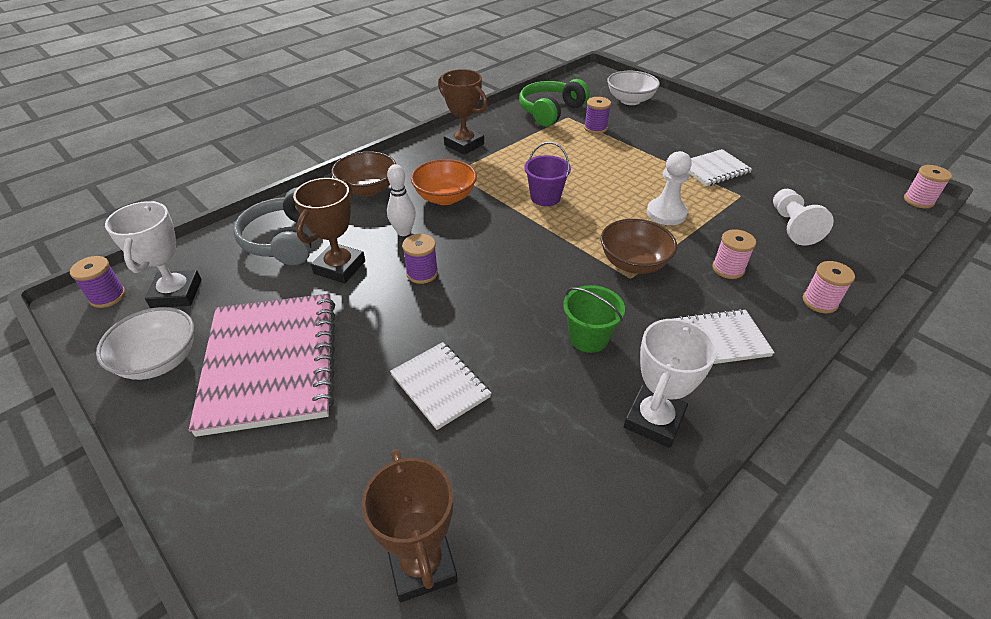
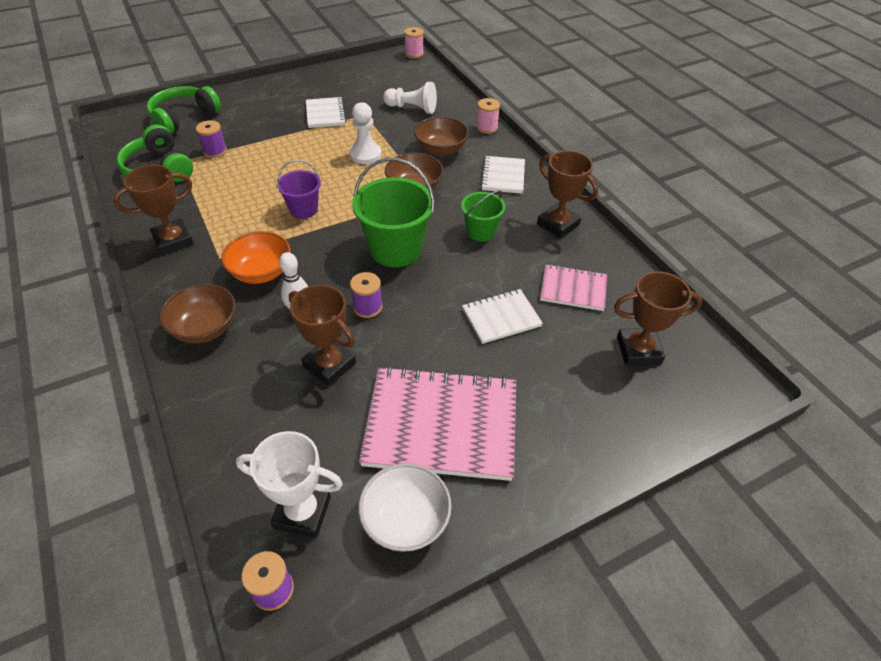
camera: 75 degrees left, 5 degrees up
(285, 240) = (257, 408): grey headphones -> none
(518, 273) = (395, 249): none -> green bucket
(522, 458) = (573, 289): none -> pink notebook
(630, 100) = (184, 118): white bowl -> green headphones
(654, 420) = (558, 224): white trophy -> brown trophy
(728, 269) = (441, 150): pink spool -> brown bowl

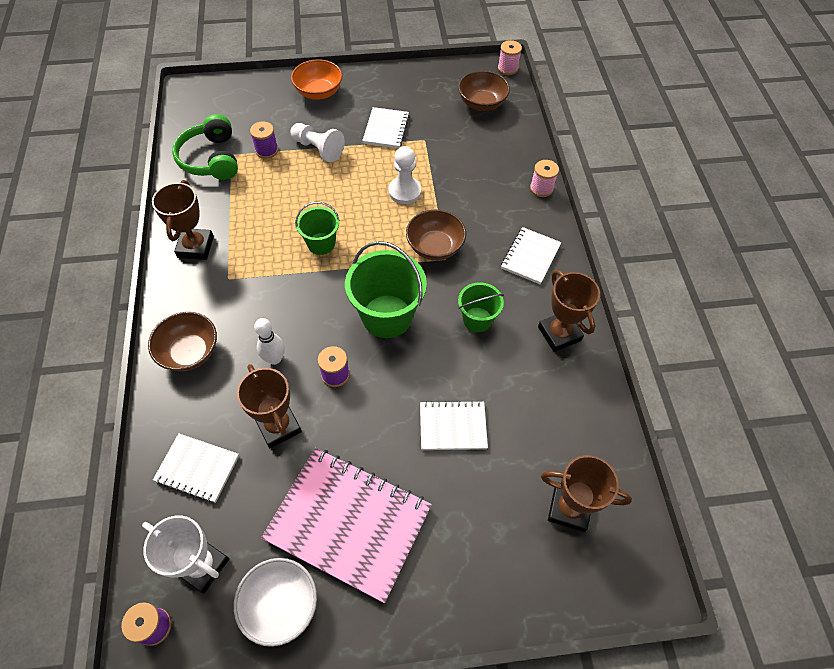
camera: 20 degrees right, 10 degrees up
(173, 241) = (195, 247): brown trophy -> brown trophy turned 75 degrees counterclockwise
(184, 118) = (253, 101): green headphones -> none
(258, 426) = (197, 469): none -> white notebook
(261, 272) = (257, 305): orange bowl -> orange bowl (319, 92)
(303, 209) = (321, 243): purple bucket -> green bucket
(412, 108) = (475, 143): white pawn -> white pawn (318, 149)
(441, 150) = (481, 205): brown bowl -> brown bowl (482, 103)
(573, 289) = (538, 416): pink notebook -> none

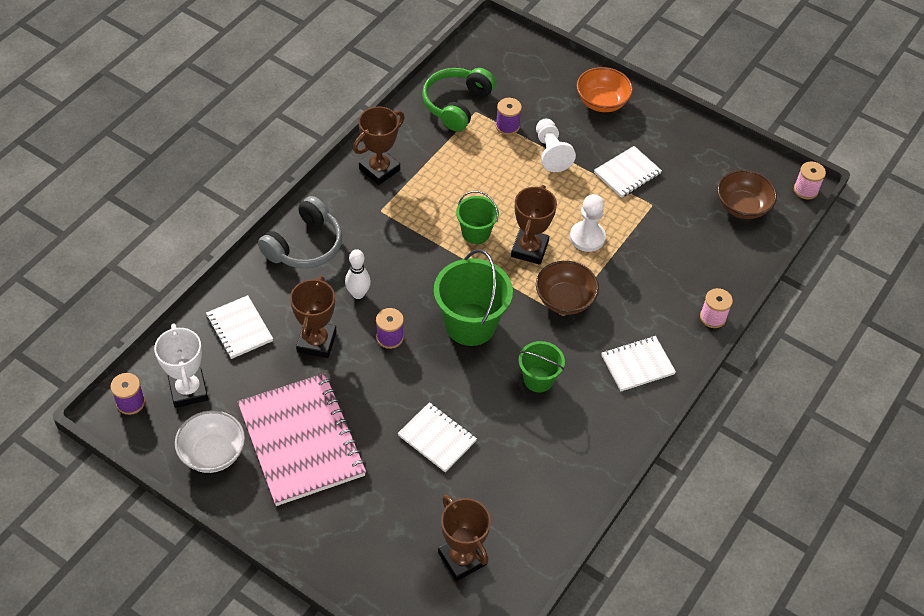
camera: 40 degrees right, 5 degrees down
(190, 352) = (305, 246): brown bowl -> grey headphones
(559, 334) = (593, 439): brown trophy -> brown trophy (529, 249)

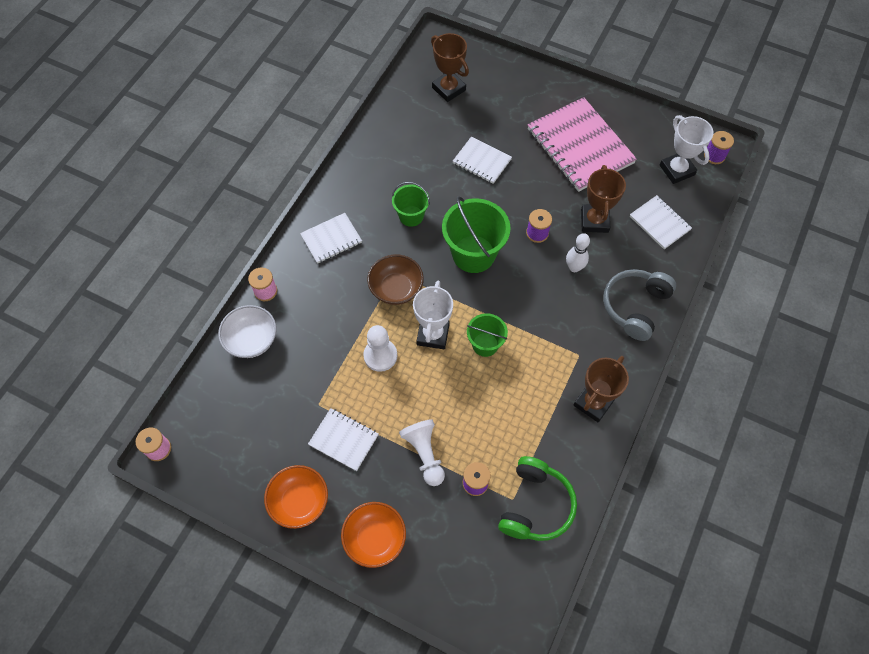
camera: 175 degrees right, 10 degrees up
(212, 453) = (639, 130): white bowl -> white bowl (252, 340)
(529, 249) = (433, 334): brown trophy -> white trophy
(627, 173) = (344, 440): white notebook -> white notebook turned 75 degrees clockwise
(668, 135) = (299, 501): none -> orange bowl
(742, 206) = (227, 416): brown bowl -> none

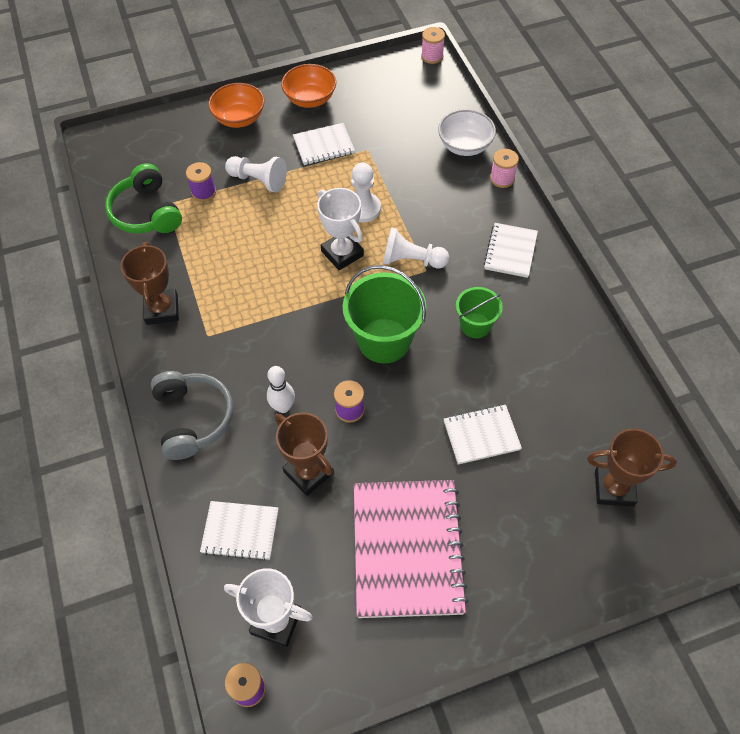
camera: 135 degrees right, 5 degrees down
(396, 288) = (411, 260): brown bowl -> white pawn
(485, 344) = (293, 280): green bucket -> none
(579, 146) = (407, 549): pink notebook -> pink notebook turned 75 degrees clockwise

